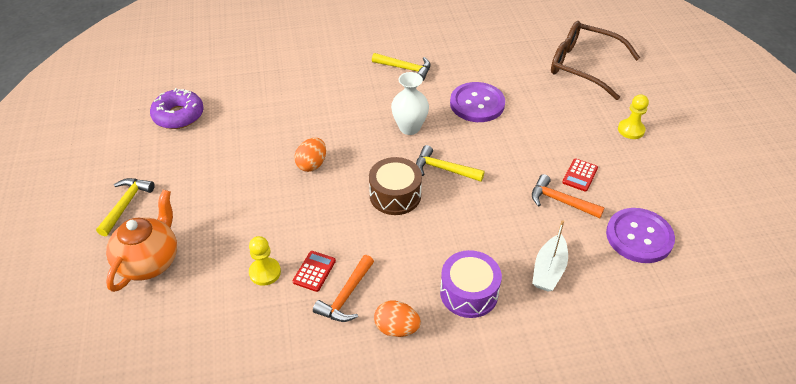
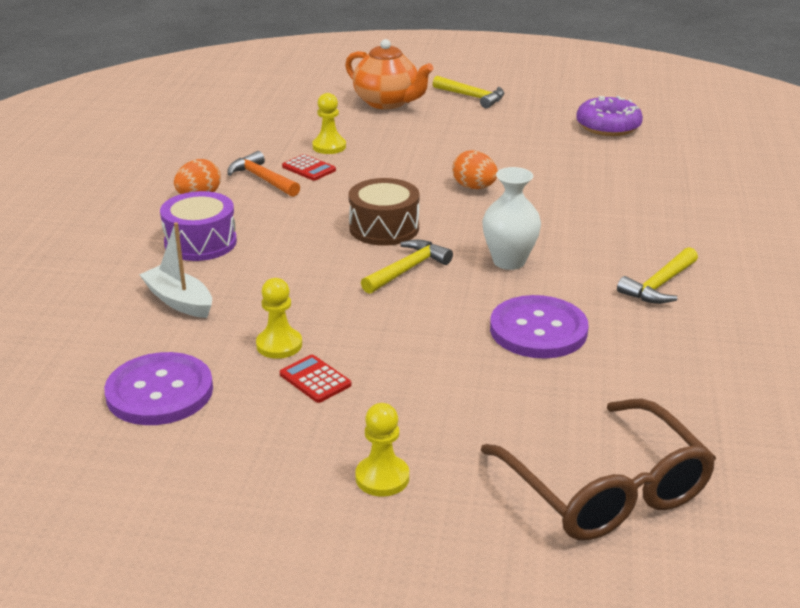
camera: 110 degrees right, 15 degrees down
(560, 201) = (279, 345): orange hammer -> yellow pawn
(583, 66) = (605, 489): brown glasses -> brown glasses turned 105 degrees clockwise

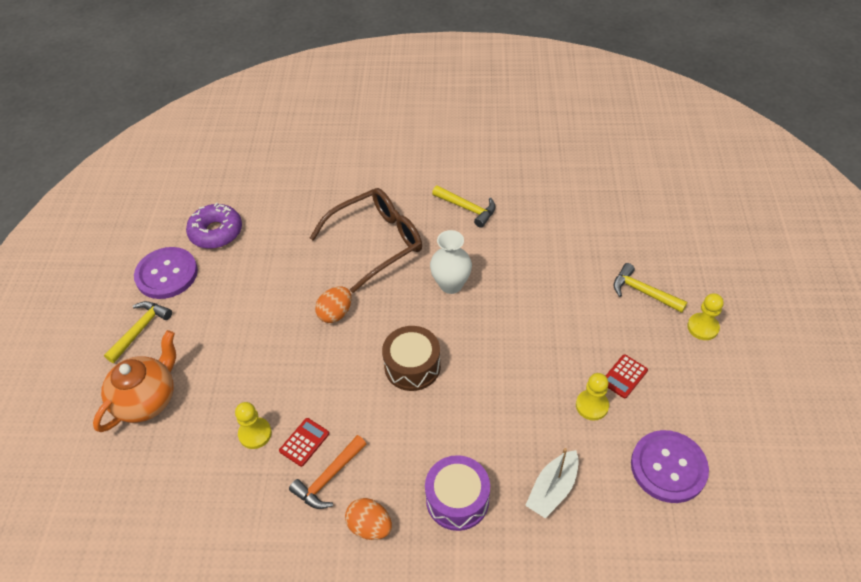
camera: 95 degrees left, 20 degrees up
(407, 269) = (473, 343): yellow hammer -> yellow hammer (643, 292)
(538, 330) = (534, 265): purple button -> purple button (167, 274)
(605, 489) = (673, 234): brown glasses -> brown glasses (376, 242)

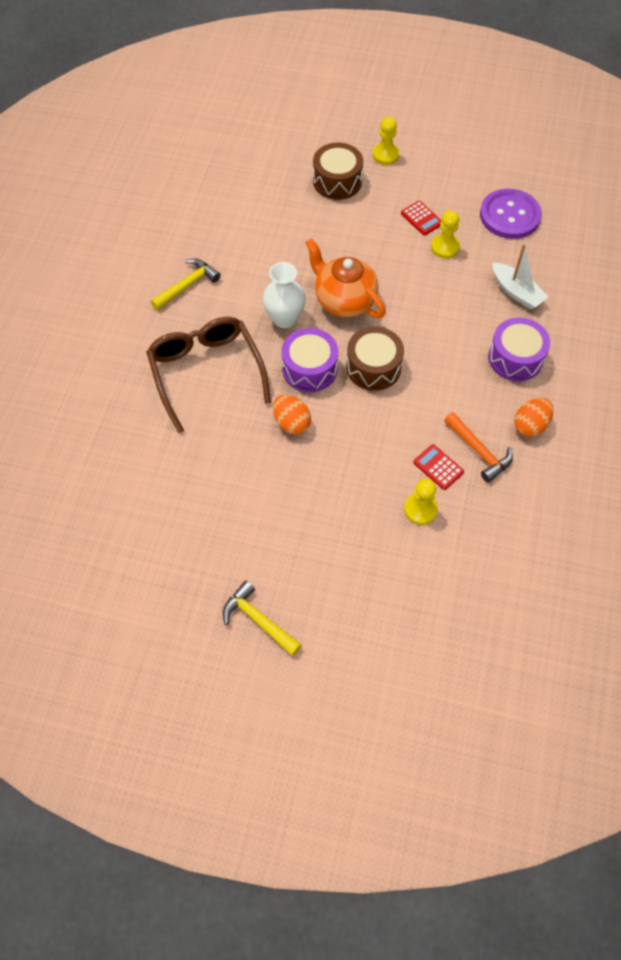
camera: 80 degrees left, 10 degrees up
(147, 399) = (357, 612): orange teapot -> orange teapot (344, 300)
(167, 274) = (181, 590): purple button -> none
(216, 232) = (132, 532): purple donut -> none
(398, 315) = (309, 368): none -> purple drum
(643, 292) = (337, 181): yellow hammer -> brown drum

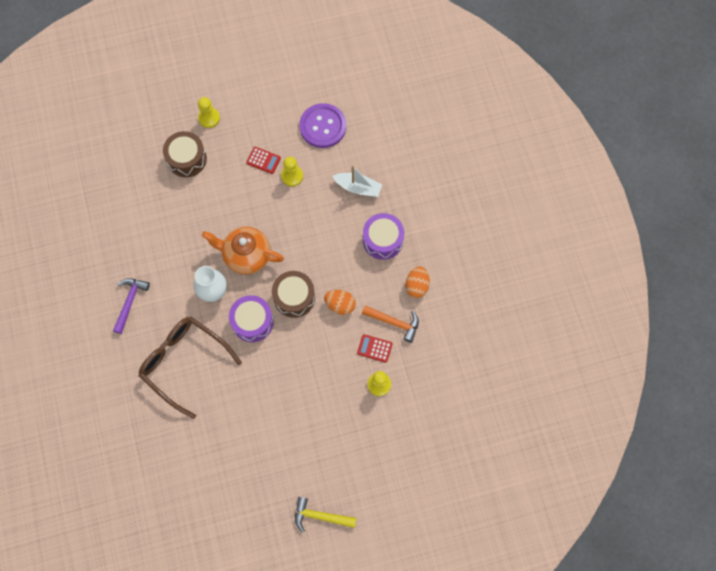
camera: 30 degrees left, 10 degrees up
(187, 285) = (130, 302): yellow hammer -> purple hammer
(291, 422) = (263, 368): orange egg -> orange egg (340, 305)

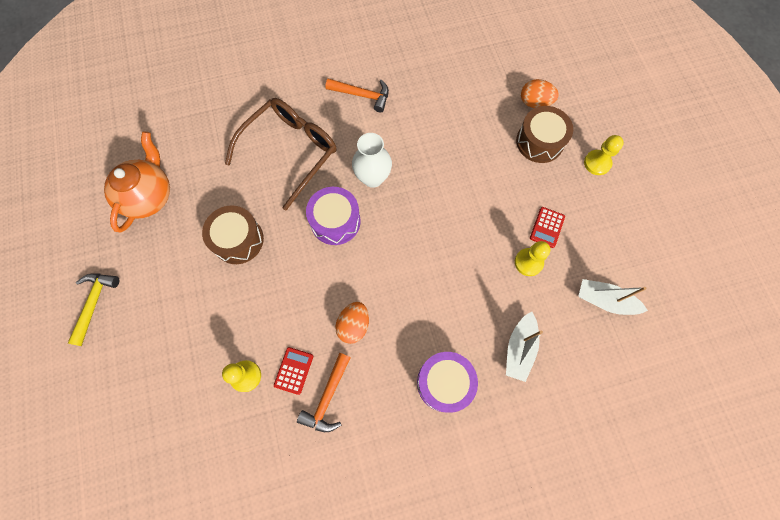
camera: 90 degrees right, 0 degrees up
(130, 302) = (362, 95): purple hammer -> orange hammer
(246, 256) = (418, 211): orange teapot -> orange teapot (149, 196)
(294, 297) = (365, 268): brown drum -> brown drum (238, 240)
(323, 126) = (605, 300): purple button -> white boat
(417, 286) = (379, 431): orange egg -> orange egg (534, 102)

